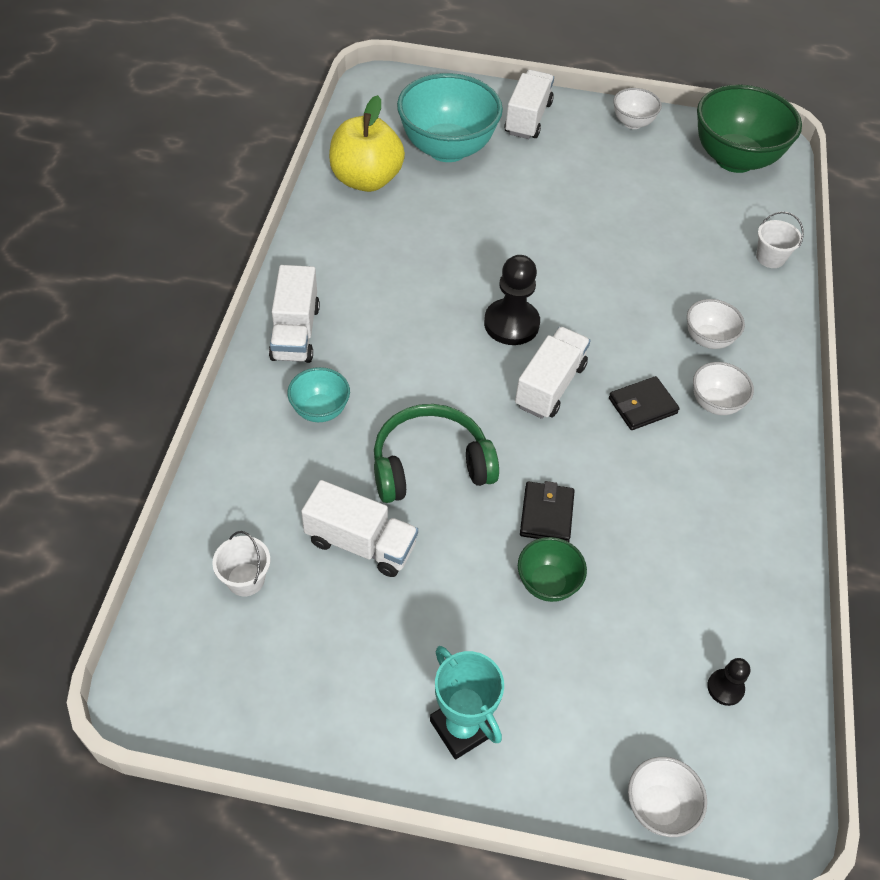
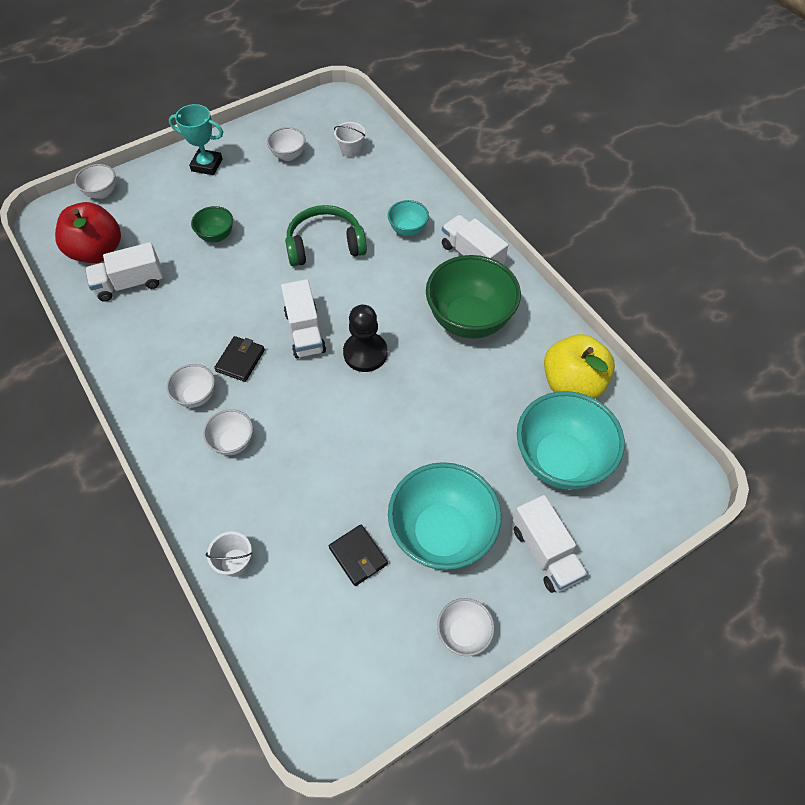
camera: 140 degrees right, 5 degrees up
(334, 643) = (288, 155): none -> white bowl
(360, 543) = (319, 193): white truck -> white truck (130, 284)
(430, 465) = (325, 245): green headphones -> green headphones turned 135 degrees counterclockwise
(546, 514) = (244, 264): black wallet -> black wallet (358, 556)
(589, 172) = (441, 534): none -> turquoise bowl
(725, 688) = (97, 251): black pawn -> red apple
(734, 159) = (341, 668): green bowl -> green bowl (469, 320)

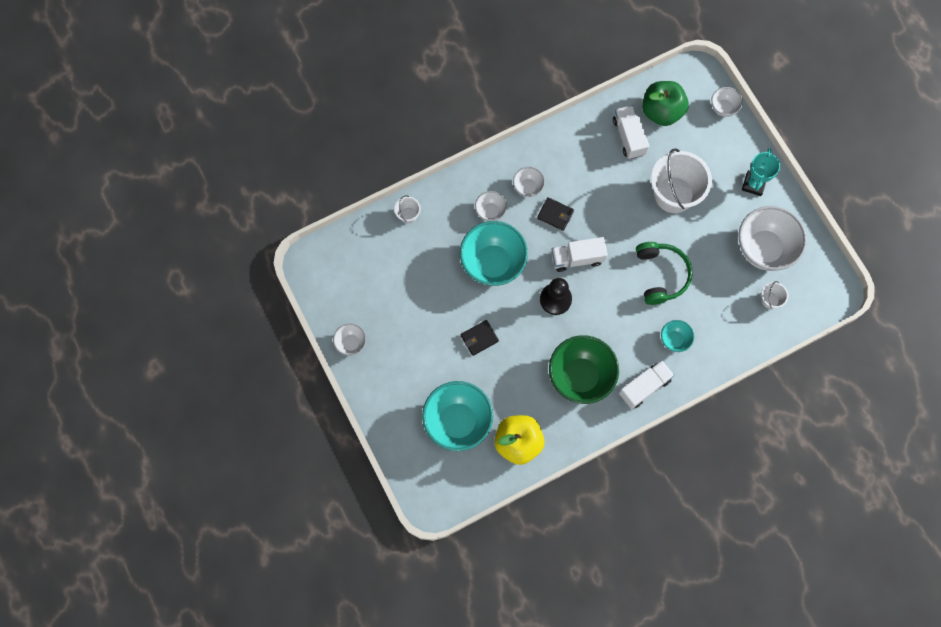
camera: 95 degrees right, 15 degrees up
(97, 251) = (661, 111): red apple -> green apple
(216, 236) = (674, 194): green bowl -> white bucket
(288, 155) = (764, 248): white bowl -> white bowl, size x2.06
(358, 556) = (404, 286): black wallet -> black wallet (479, 338)
(441, 534) = (414, 337): turquoise bowl -> turquoise bowl (493, 263)
(545, 552) = (395, 400): white truck -> none

